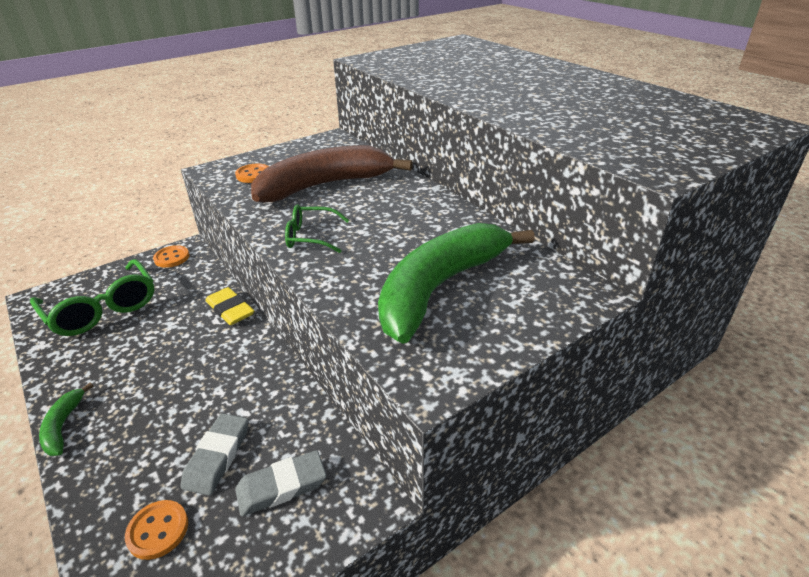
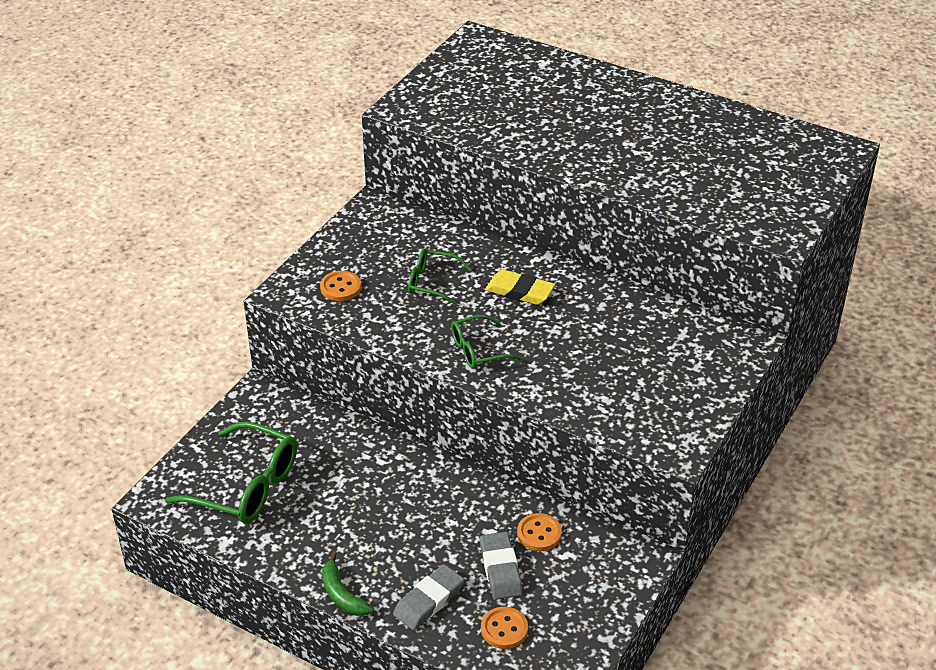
camera: 25 degrees left, 5 degrees up
(172, 258) = (255, 407): orange button -> orange button (539, 533)
(230, 310) = (385, 445): yellow eraser -> yellow eraser (519, 291)
(282, 486) = (570, 571): grey eraser -> grey eraser (429, 600)
(324, 185) = (432, 282): brown banana -> green glasses
(439, 288) = (631, 370): green banana -> none

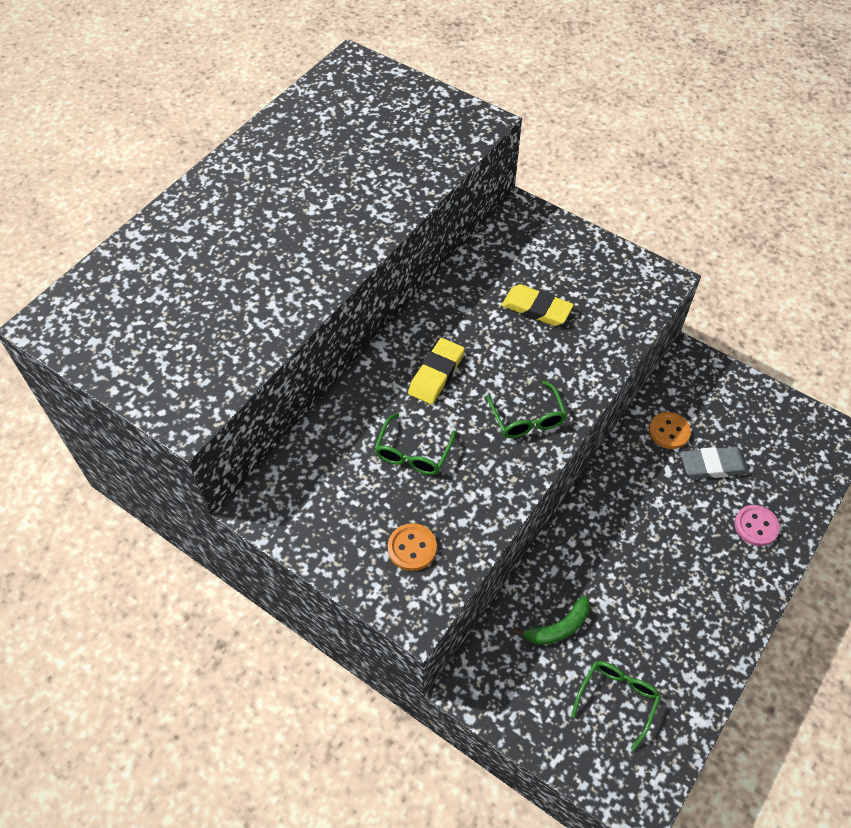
camera: 85 degrees left, 15 degrees up
(245, 486) = (617, 699): green glasses -> green glasses, size x0.57
(342, 594) = (757, 602): green banana -> green banana (558, 627)
(429, 600) = (756, 526): grey eraser -> pink button
(504, 629) = (780, 469): orange button -> none
(613, 354) = (536, 309): none -> yellow eraser

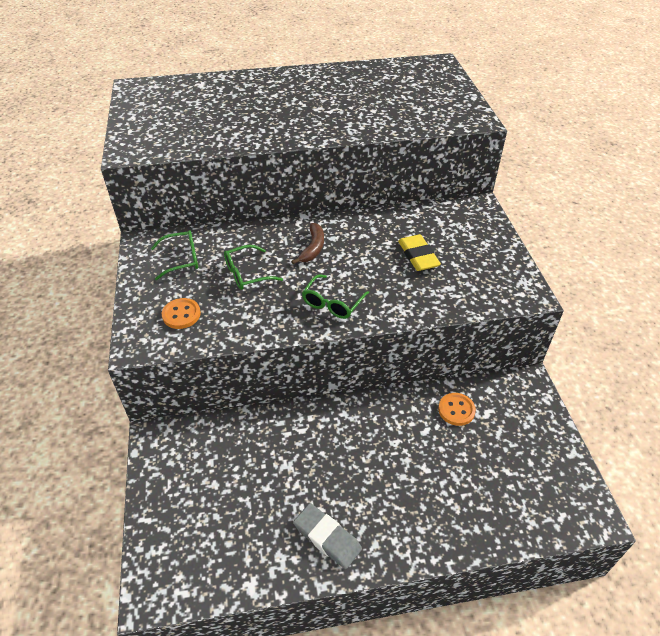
camera: 45 degrees right, 10 degrees down
(436, 374) = (313, 248): yellow eraser -> brown banana
(558, 627) = (241, 454): green banana -> none
(617, 699) = (220, 523): green glasses -> green glasses (181, 259)
(713, 465) = (462, 453): grey eraser -> grey eraser (327, 537)
(756, 526) = (446, 514): pink button -> none

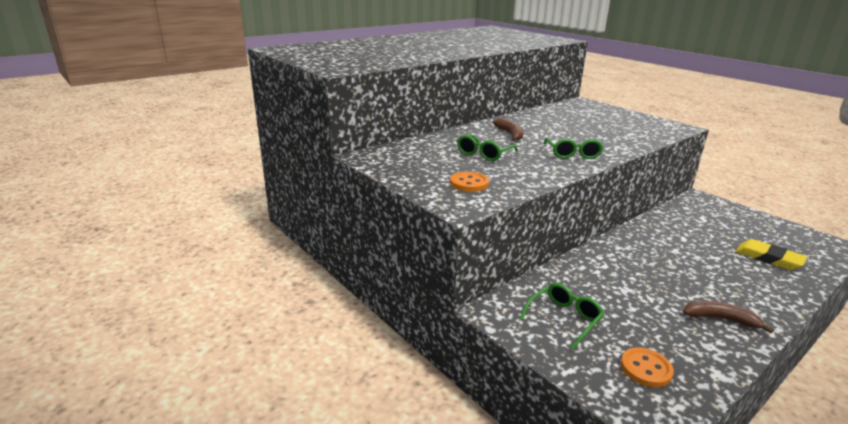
camera: 30 degrees left, 20 degrees down
(181, 259) = (416, 158): green glasses -> green glasses (564, 319)
(327, 537) = (720, 319): grey eraser -> brown banana
(418, 256) = (586, 125): yellow eraser -> yellow eraser (768, 258)
(456, 410) = (684, 222): orange button -> orange button (646, 369)

